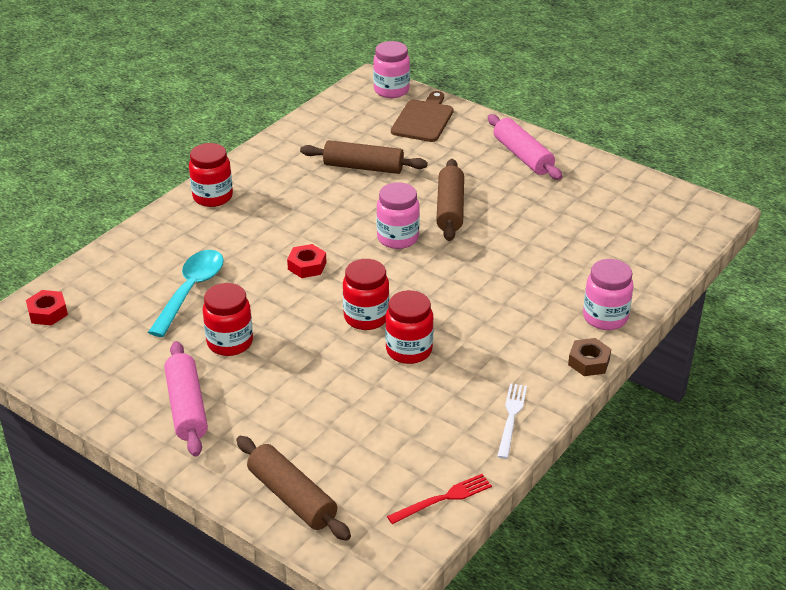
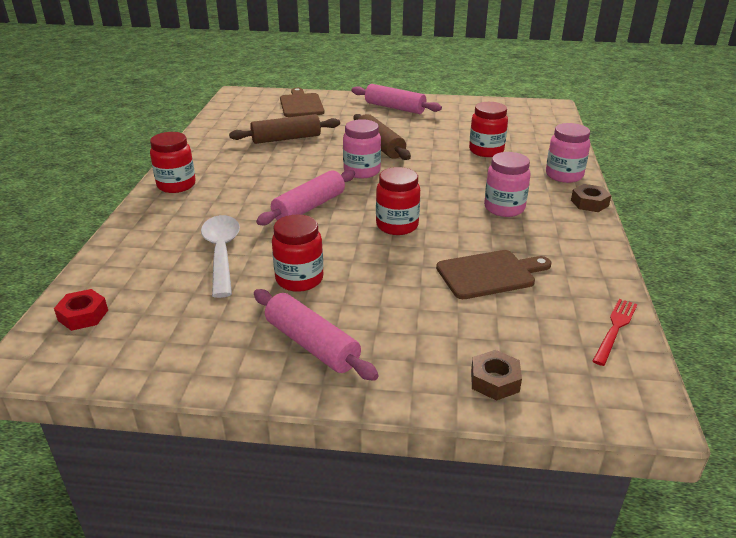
camera: 30 degrees left, 5 degrees down
(191, 290) = (221, 253): turquoise spoon -> white spoon
(292, 497) = (494, 381): brown rolling pin -> brown nut
(307, 266) = (309, 207): red nut -> pink rolling pin
(391, 90) = (259, 95): pink jar -> pink jar (504, 208)
(395, 402) = (489, 274): none -> brown cutting board
(409, 350) = (456, 236): red jar -> red jar (486, 151)
(511, 417) = (587, 254): white fork -> none

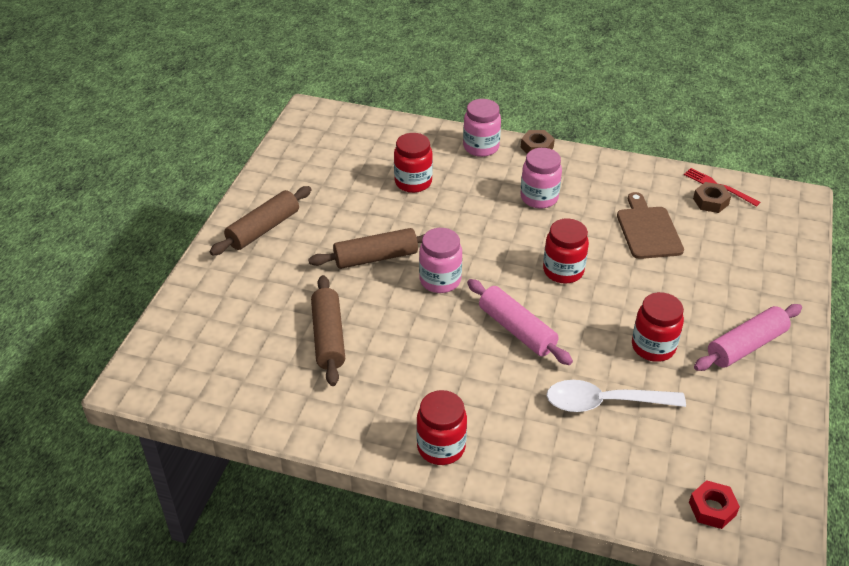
camera: 80 degrees left, 10 degrees up
(301, 104) = (212, 315): brown cutting board -> none
(395, 108) = (263, 229): pink rolling pin -> brown rolling pin
(494, 381) = (779, 256): brown nut -> brown nut (710, 201)

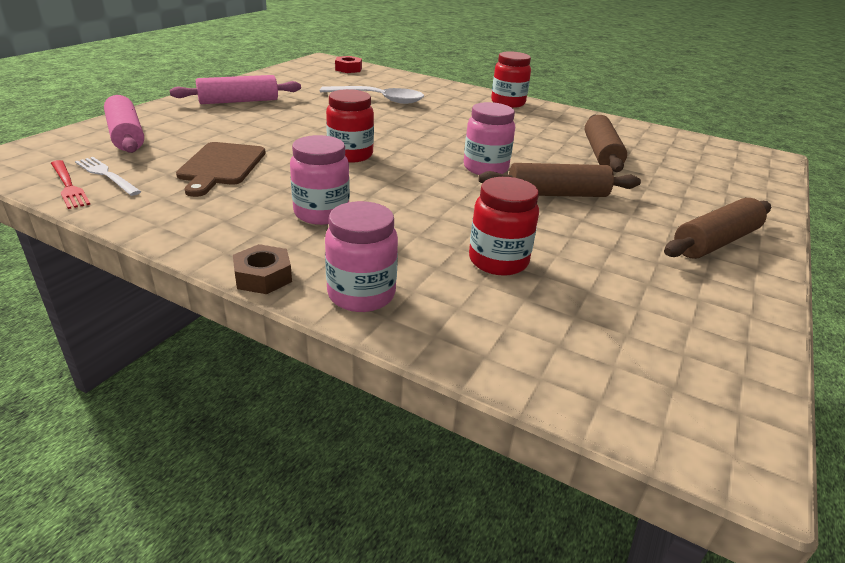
camera: 170 degrees left, 10 degrees down
(516, 330) = (424, 133): pink rolling pin -> pink rolling pin (126, 135)
(653, 347) = (314, 111): red jar -> none
(710, 201) = (106, 175): brown nut -> white fork

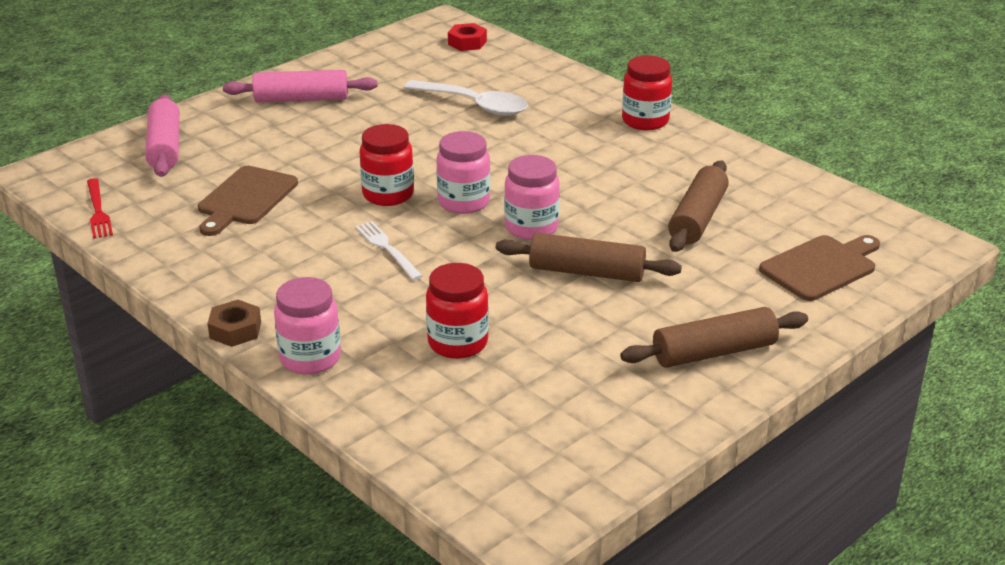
camera: 20 degrees right, 0 degrees up
(106, 175) = (134, 201): white fork -> white fork (387, 249)
(321, 213) = (318, 269): pink jar -> pink jar (463, 202)
(718, 176) = (821, 267): none -> brown cutting board

